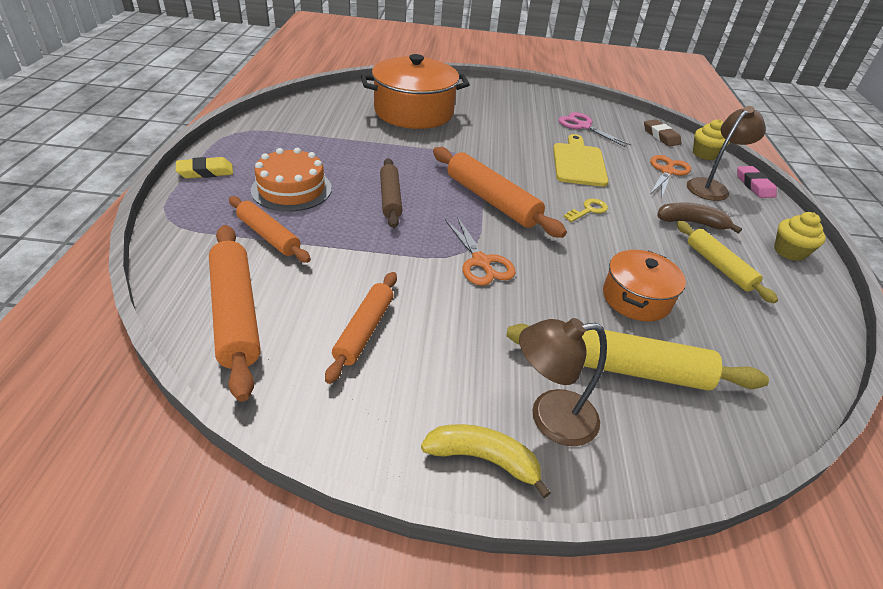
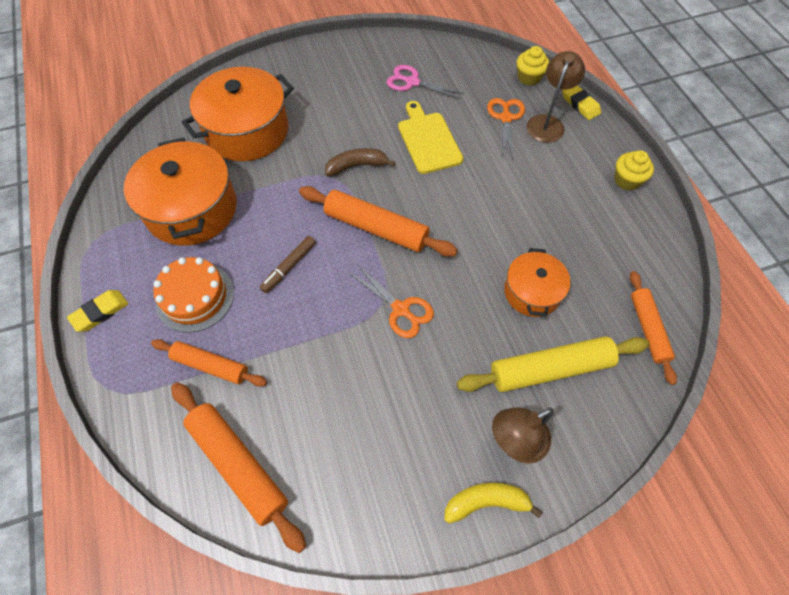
camera: 20 degrees left, 20 degrees up
(332, 139) = (192, 209): none -> orange pot
(364, 330) = (347, 430): orange rolling pin -> orange rolling pin (648, 329)
(390, 198) = (289, 267): brown rolling pin -> brown marker
(588, 210) = (460, 202): yellow key -> none
(661, 136) = (484, 66): brown eraser -> none
(691, 222) = (545, 179): brown banana -> brown banana (357, 166)
(719, 266) = (580, 224): yellow rolling pin -> none
(754, 185) = (580, 104): pink eraser -> yellow eraser

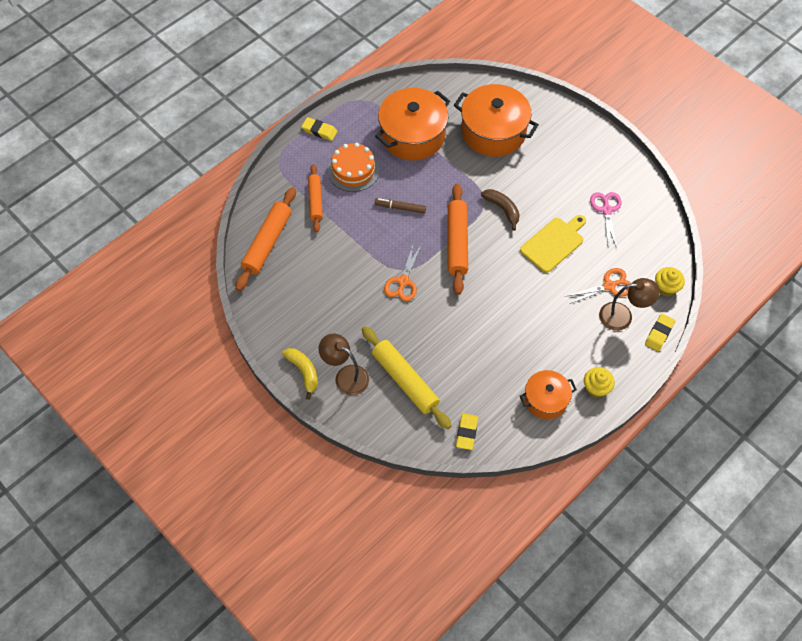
camera: 65 degrees right, 0 degrees up
(532, 292) = (457, 353): orange pot -> orange pot (545, 399)
(648, 329) = (466, 432): orange rolling pin -> yellow eraser

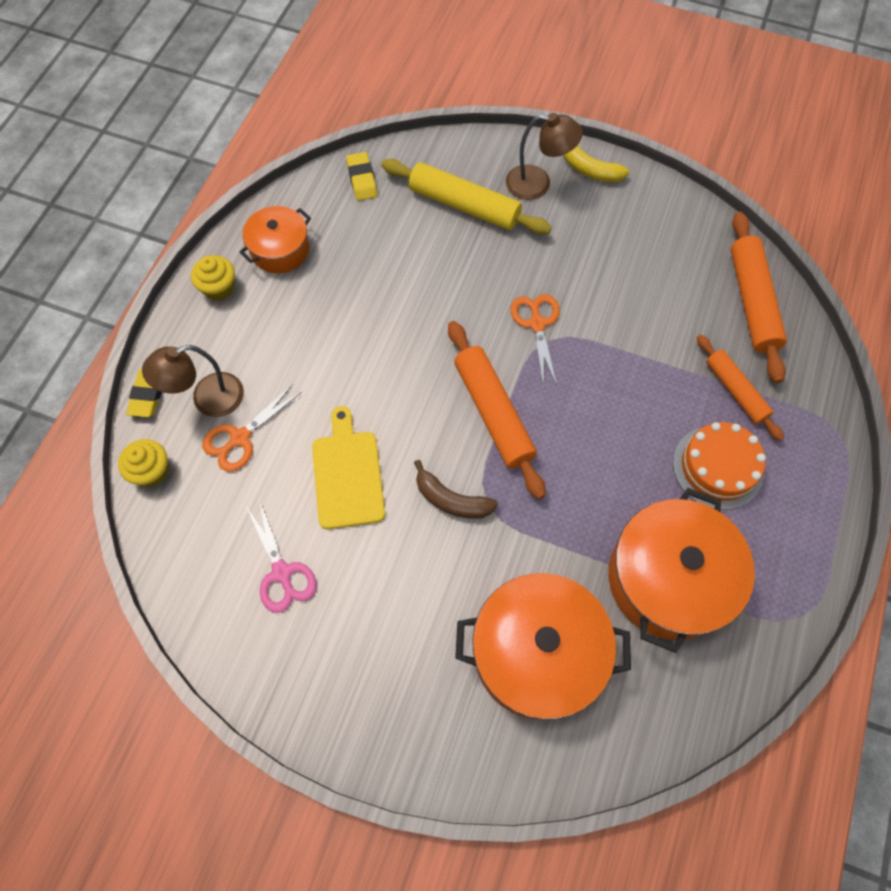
camera: 155 degrees right, 5 degrees up
(319, 131) = (820, 517): yellow eraser -> none
(400, 208) = (607, 433): brown marker -> none
(554, 243) = (347, 474): yellow cutting board -> yellow cutting board turned 150 degrees clockwise

